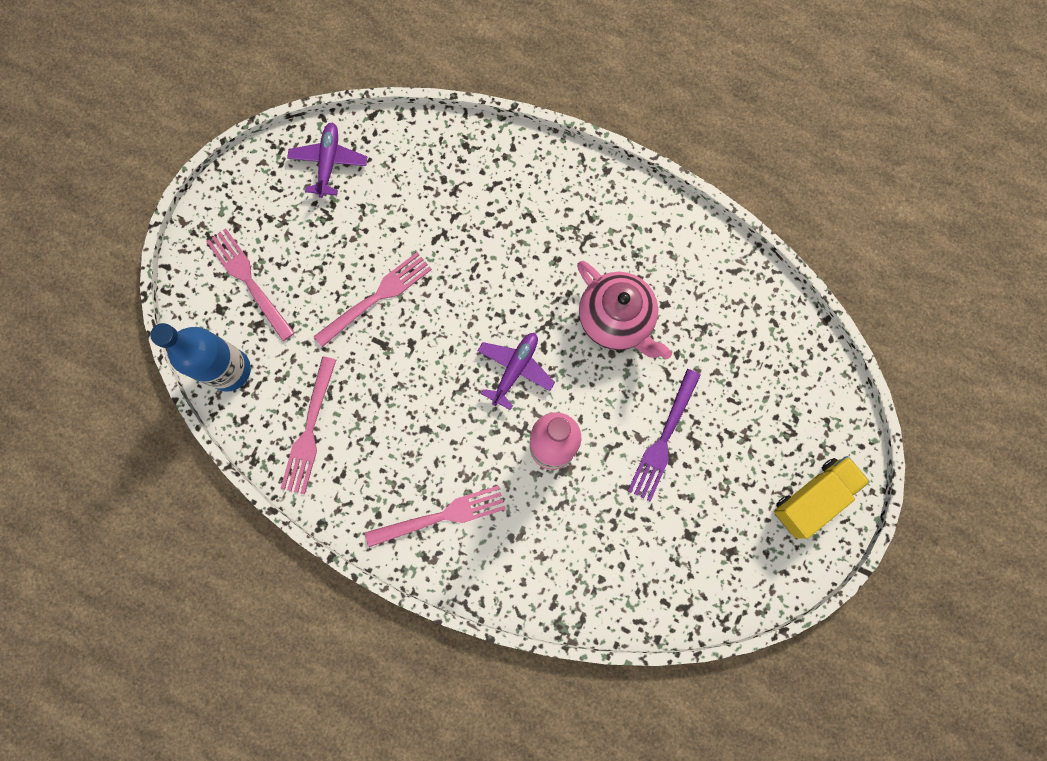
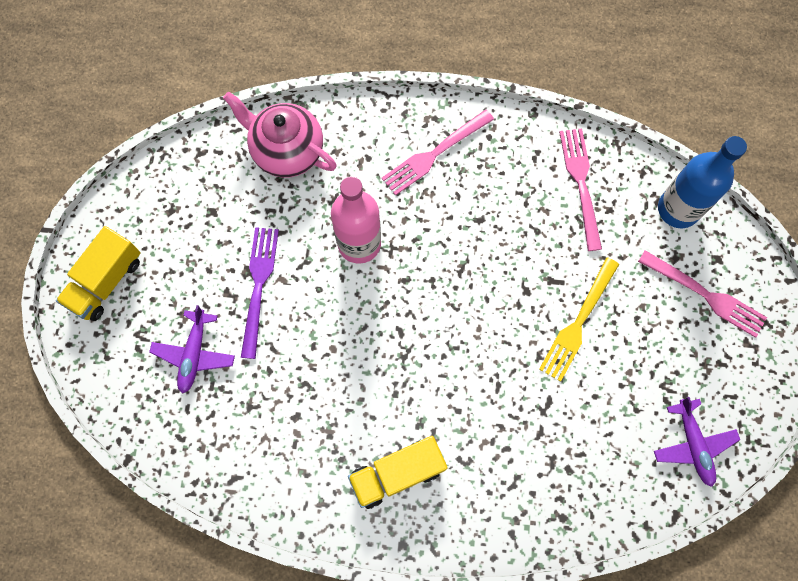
camera: 160 degrees right, 5 degrees down
(376, 297) = (578, 322): pink fork -> yellow fork
(515, 369) = (419, 301): purple plane -> purple plane (194, 354)
(591, 226) = (397, 473): none -> yellow truck
(616, 320) = (338, 383): pink teapot -> pink teapot (286, 151)

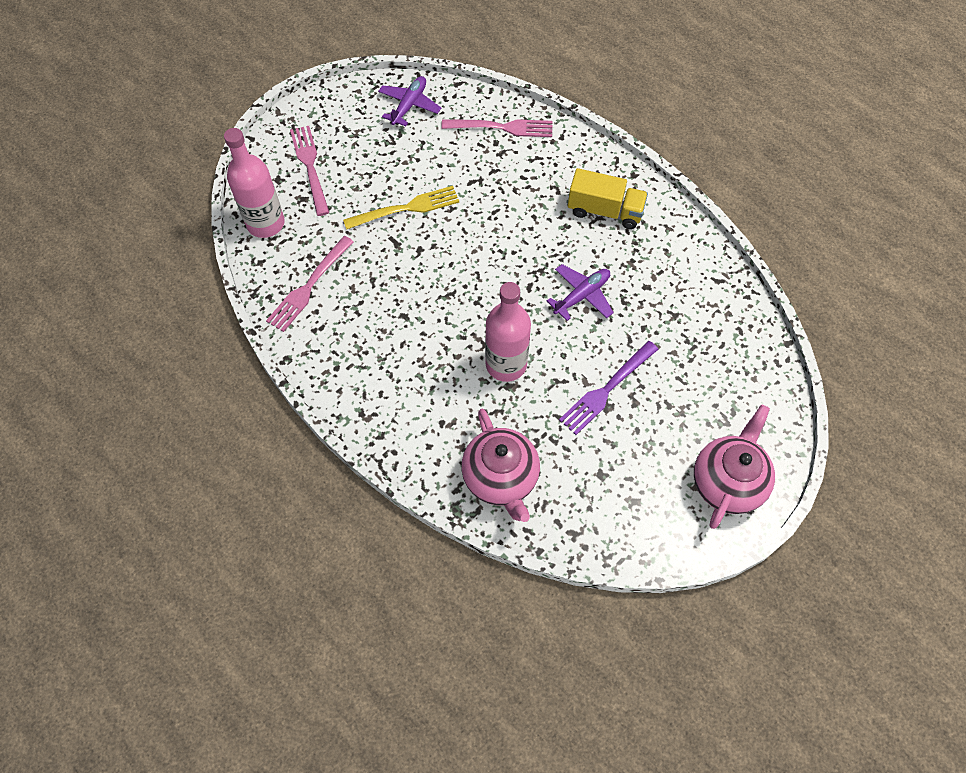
camera: 140 degrees left, 10 degrees down
(106, 281) = (727, 482): yellow truck -> pink teapot
(194, 354) = (691, 377): purple plane -> purple plane (582, 295)
(435, 154) = (389, 386): pink fork -> pink fork (502, 127)
(678, 209) = (265, 223): blue bottle -> pink bottle

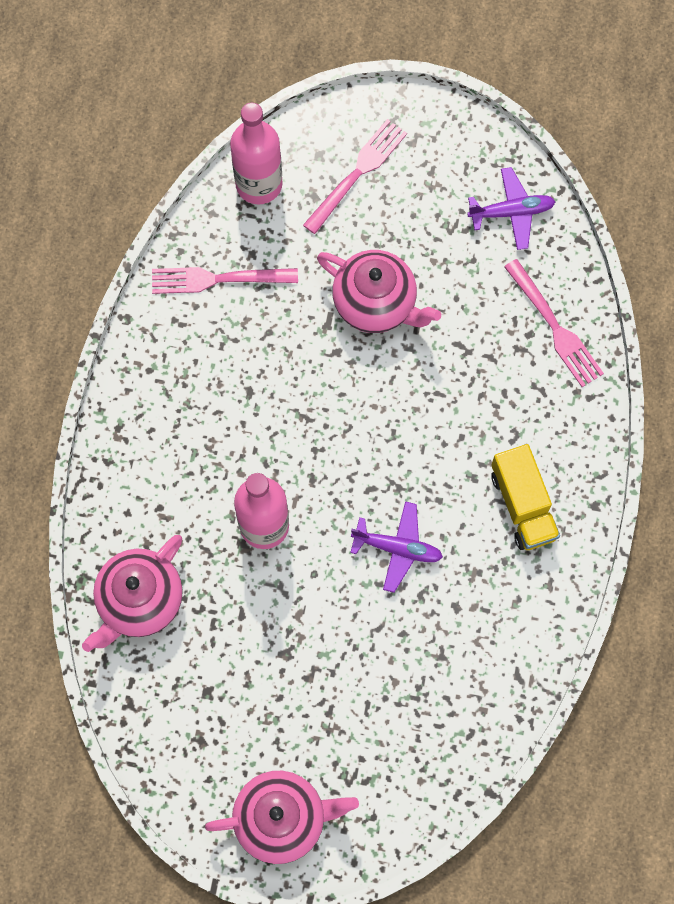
camera: 55 degrees right, 10 degrees up
(406, 208) = (376, 303): yellow fork -> pink teapot
(607, 389) = (304, 641): purple fork -> none

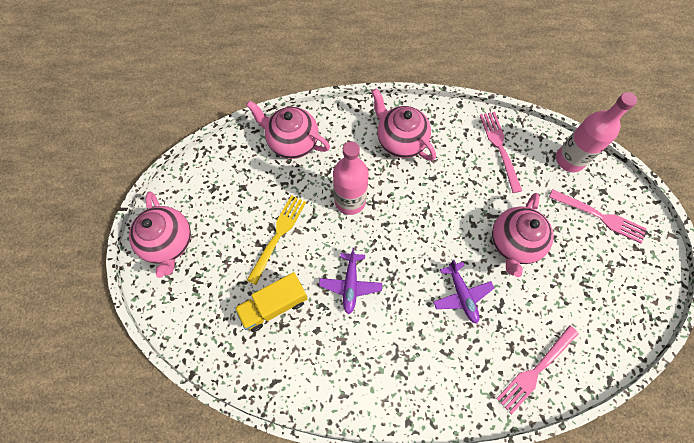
camera: 80 degrees right, 5 degrees down
(173, 427) = (400, 141): none -> pink teapot
(301, 645) = (278, 235): none -> yellow fork
(511, 212) = (612, 324): purple plane -> purple plane (461, 295)
(523, 505) = (397, 367): yellow truck -> yellow truck (274, 305)

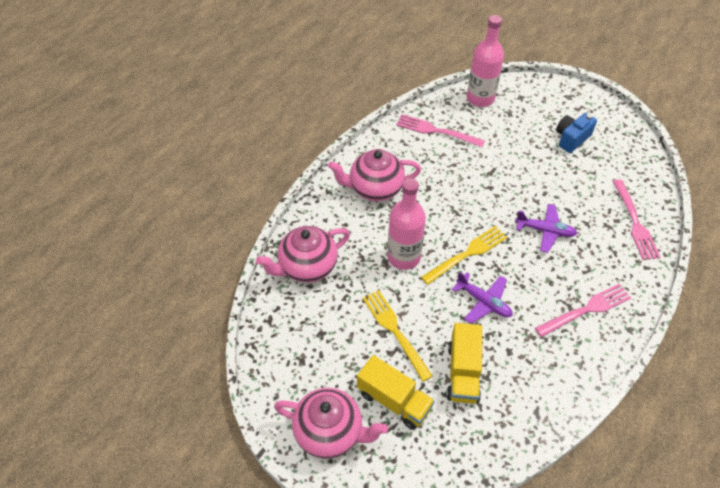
camera: 55 degrees left, 15 degrees down
(219, 270) = (394, 400): none -> yellow truck
(388, 245) = (467, 254): none -> yellow fork
(514, 243) = (525, 173): pink teapot -> none
(591, 262) = (571, 139): none -> blue camera
(600, 216) = (539, 112): pink fork -> pink fork (585, 310)

